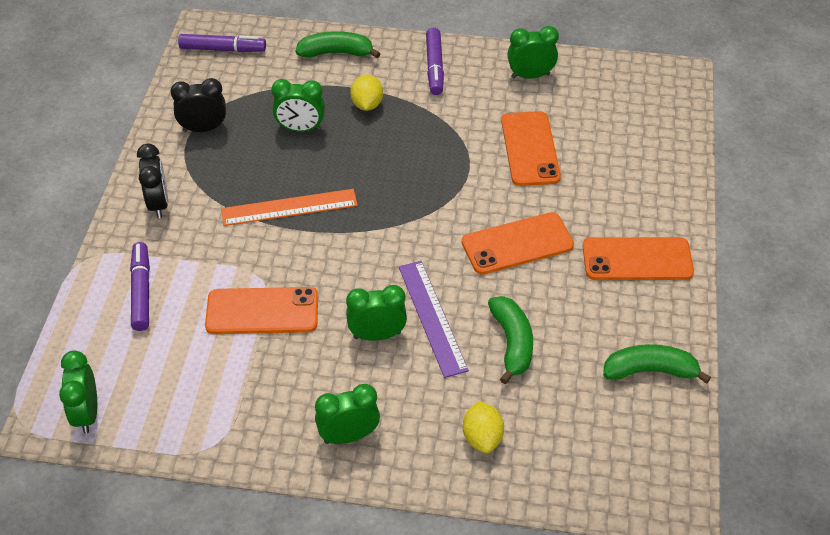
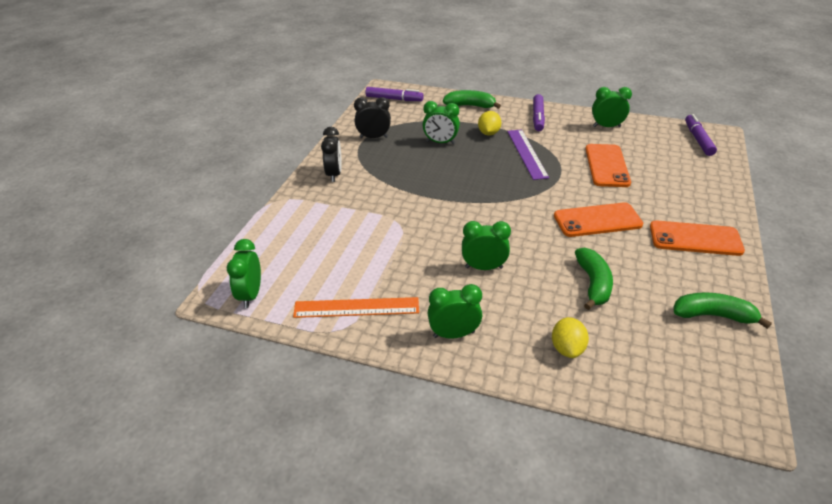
camera: 10 degrees right, 10 degrees down
(141, 291) = (310, 223): purple marker -> purple marker (698, 139)
(262, 311) = (397, 243): orange phone -> none
(289, 208) = (426, 184): orange ruler -> orange ruler (356, 308)
(432, 317) = (528, 260): purple ruler -> purple ruler (527, 153)

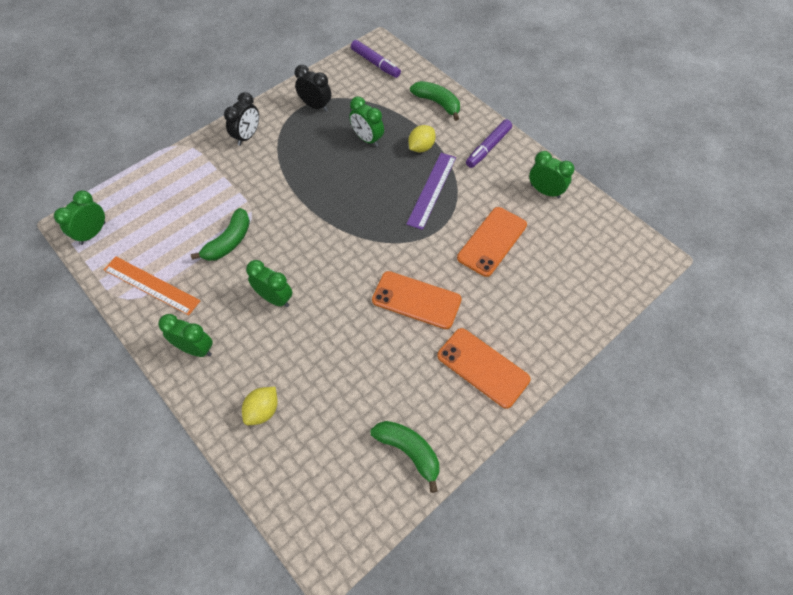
camera: 30 degrees right, 20 degrees up
(593, 284) = (344, 363): green banana -> green banana (229, 242)
(698, 139) = (623, 253): purple marker -> none

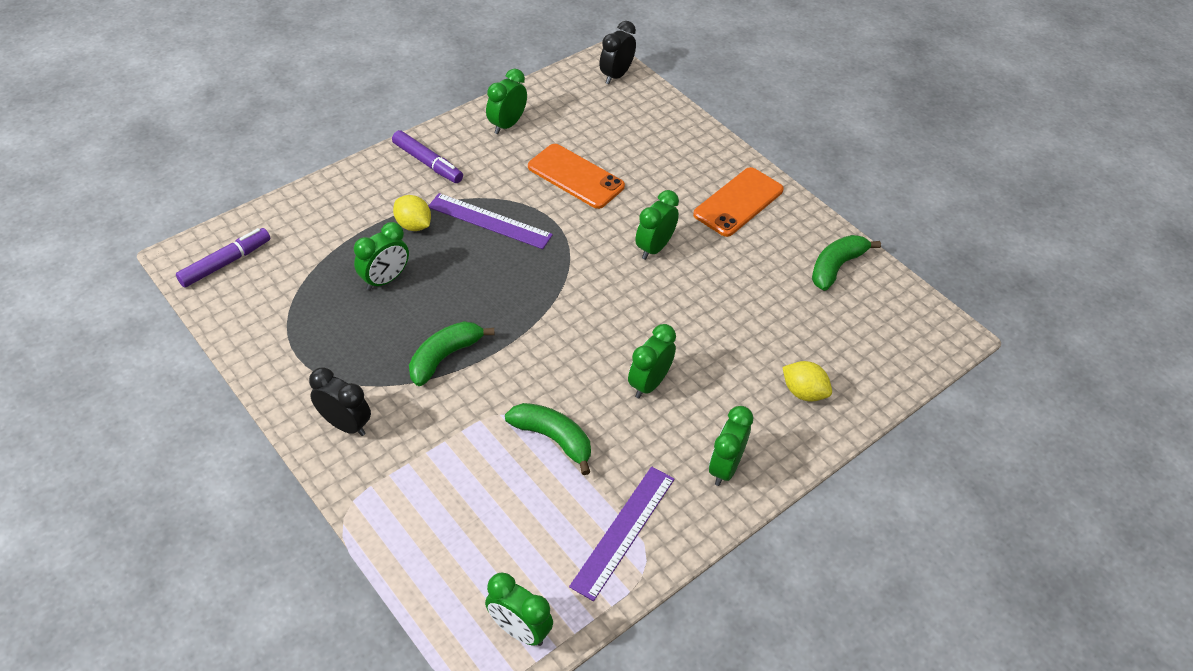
camera: 90 degrees left, 10 degrees down
(151, 285) = (624, 531): orange ruler -> purple ruler
(315, 106) = (300, 337): black clock -> black clock (616, 75)
(416, 300) = (654, 248): orange phone -> green clock
(437, 103) = (333, 202): green banana -> green banana (444, 357)

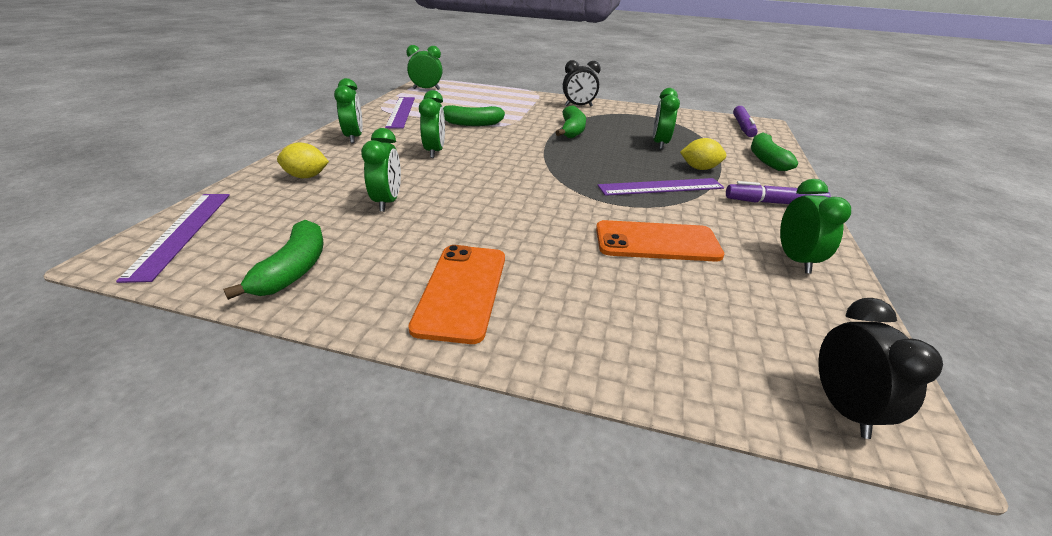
camera: 145 degrees right, 15 degrees down
(324, 205) = (766, 159): none -> green banana
(654, 248) = (511, 216): green clock -> green clock (387, 202)
(915, 347) = (181, 233): none -> purple ruler

